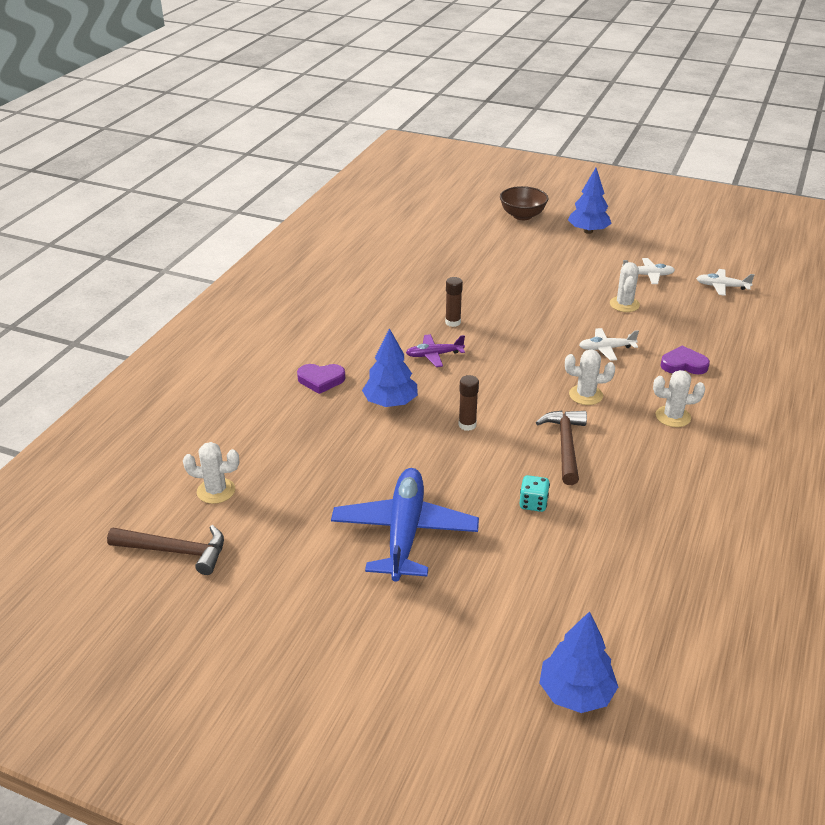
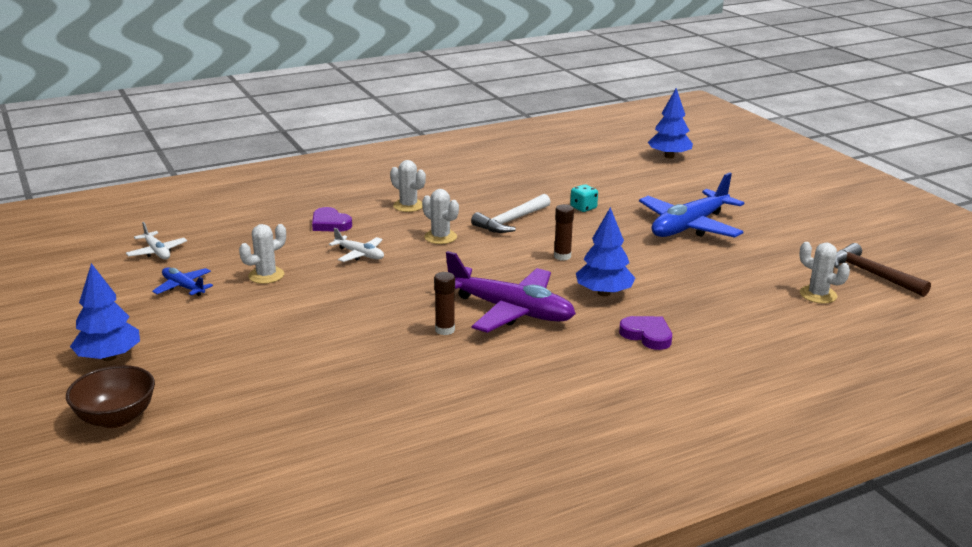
camera: 140 degrees left, 10 degrees down
(434, 355) = (510, 310): purple plane -> purple plane, size x2.06
(565, 445) = (511, 221): brown hammer -> white hammer
(648, 275) = (183, 287): white plane -> blue plane

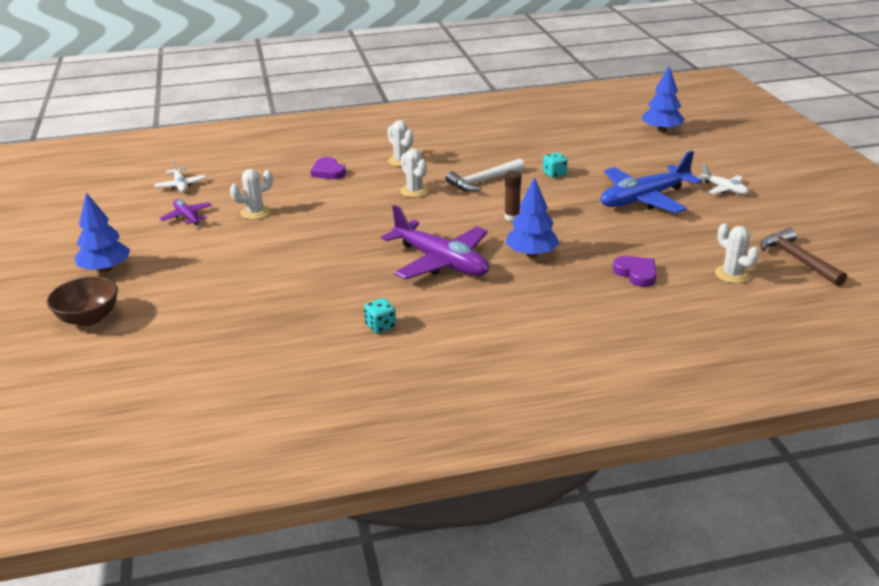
camera: 15 degrees right, 5 degrees up
(183, 287) = (187, 217): blue plane -> purple plane
(360, 254) = (339, 201): white plane -> white plane (724, 189)
(445, 330) = (377, 273): brown glue stick -> none
(479, 387) = (380, 326): none -> turquoise dice
(647, 335) = (550, 296): purple heart -> purple heart (636, 273)

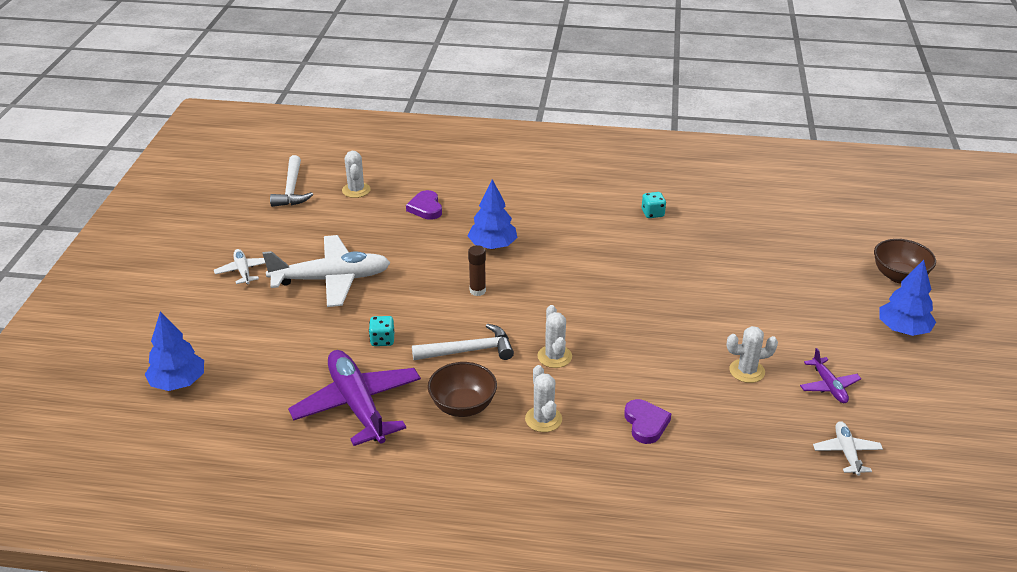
camera: 160 degrees left, 5 degrees up
(441, 262) = (576, 257): purple plane -> purple plane (357, 405)
(461, 156) = (463, 406): none -> brown bowl
(644, 199) = (331, 279): blue plane -> white plane
(797, 259) = (292, 189): brown hammer -> white hammer

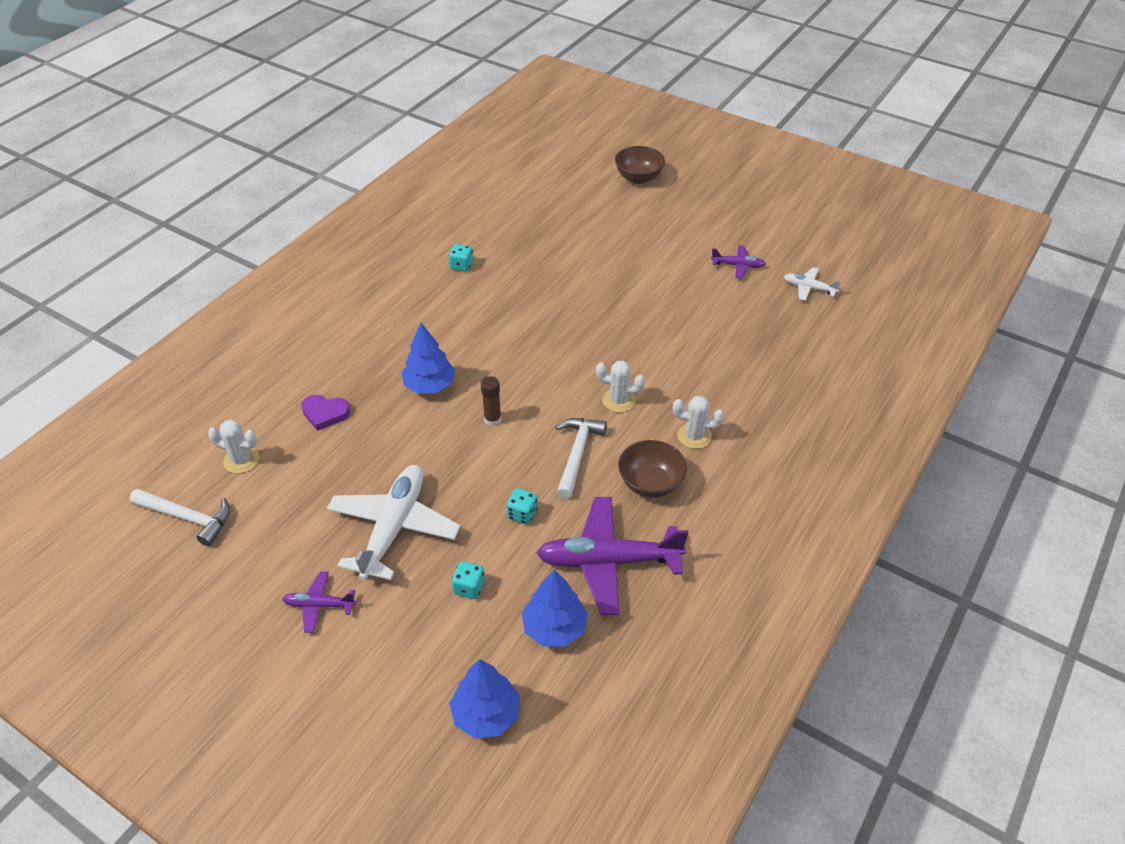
camera: 65 degrees left, 10 degrees up
(243, 271) = (319, 605): white plane -> purple plane
(292, 336) = (469, 587): none -> turquoise dice
(646, 424) = (730, 377): purple heart -> none
(747, 371) = (699, 298): white cactus -> none
(903, 329) = (698, 204): blue tree -> blue tree (554, 628)

